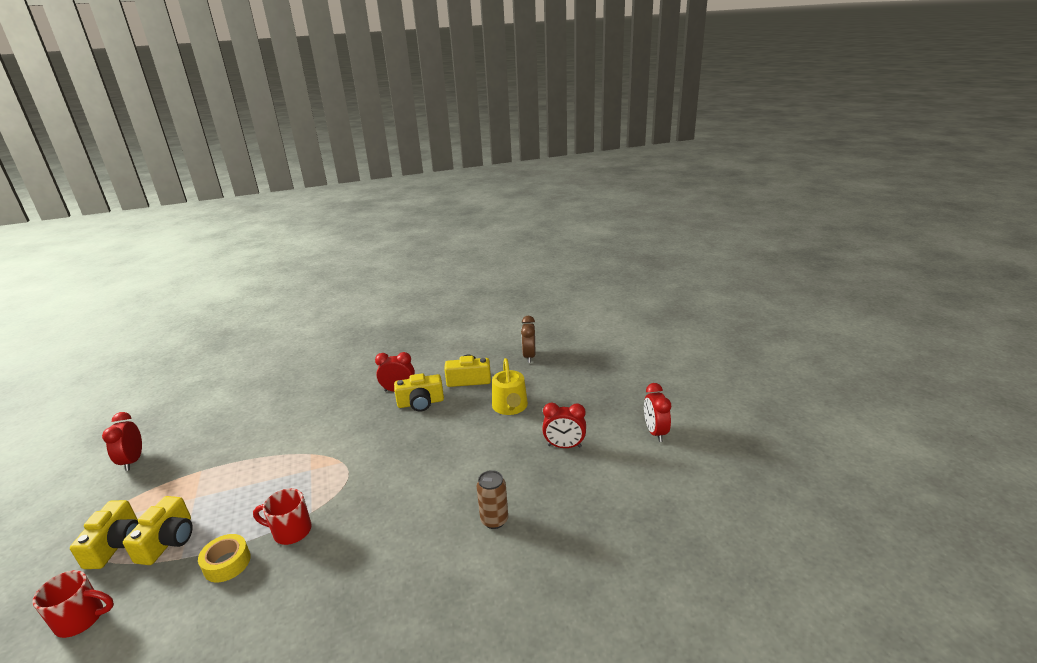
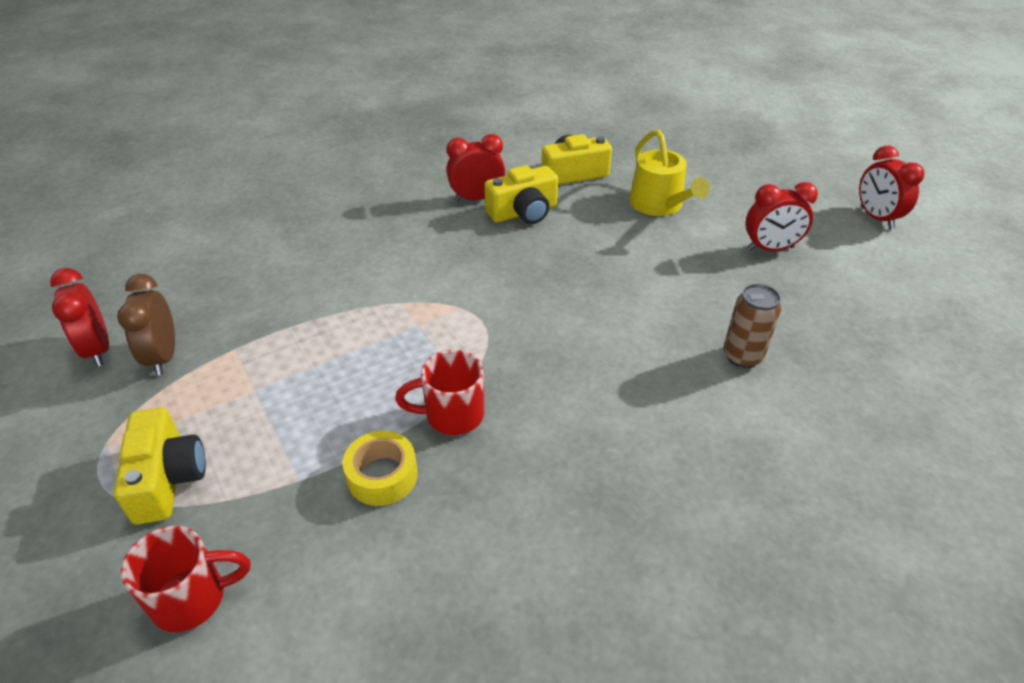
camera: 15 degrees left, 15 degrees up
(168, 541) = (257, 459): yellow camera -> none
(529, 356) = (638, 134): brown clock -> brown clock (163, 357)

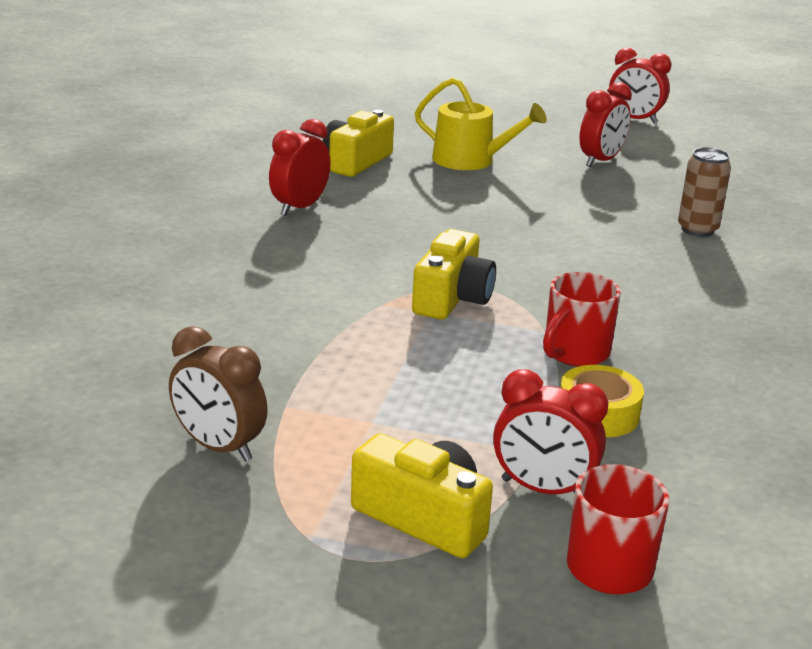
camera: 45 degrees left, 15 degrees down
(98, 349) = (123, 480): red clock -> red clock (543, 489)
(523, 212) = (365, 203): yellow camera -> yellow camera (452, 298)

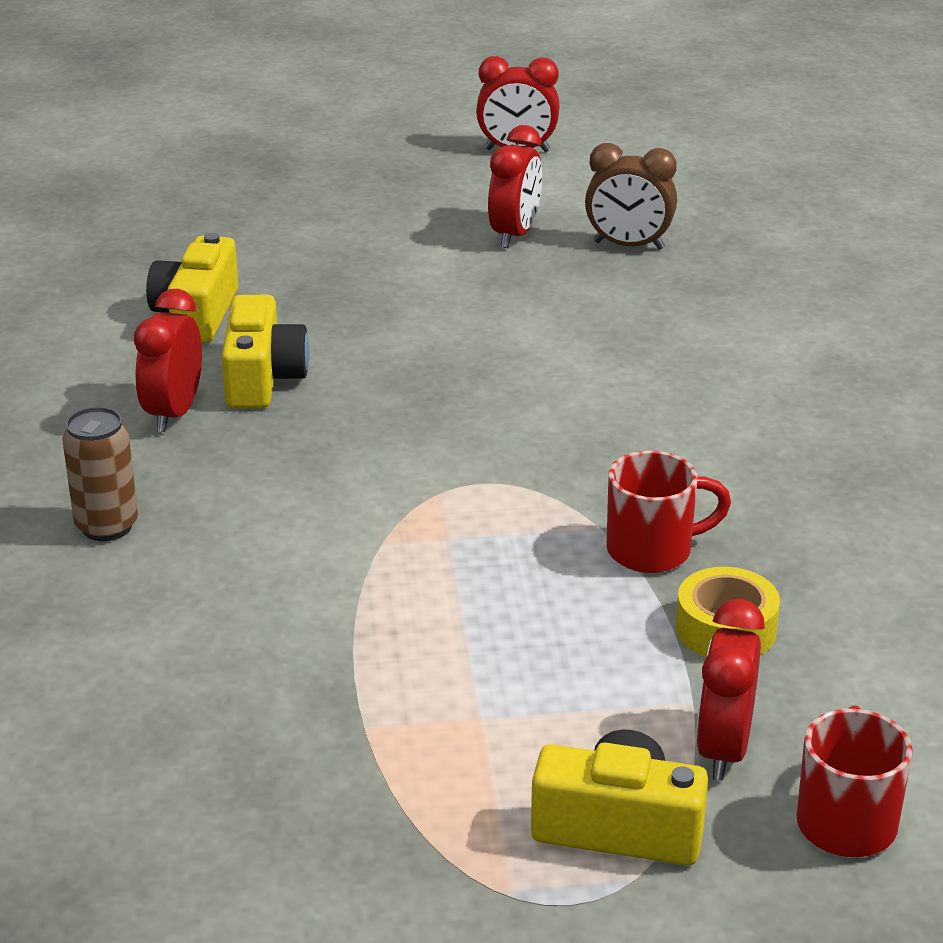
camera: 20 degrees left, 5 degrees up
(219, 447) = (325, 809): brown clock -> brown clock (628, 245)
(452, 298) = (462, 509): yellow camera -> yellow camera (262, 378)
(470, 160) = (348, 274): yellow watering can -> none
(543, 489) = (723, 749): red clock -> red clock turned 105 degrees clockwise
(575, 353) = (652, 550): red mug -> red mug turned 120 degrees counterclockwise
(697, 230) = (691, 321): brown can -> brown can (107, 526)

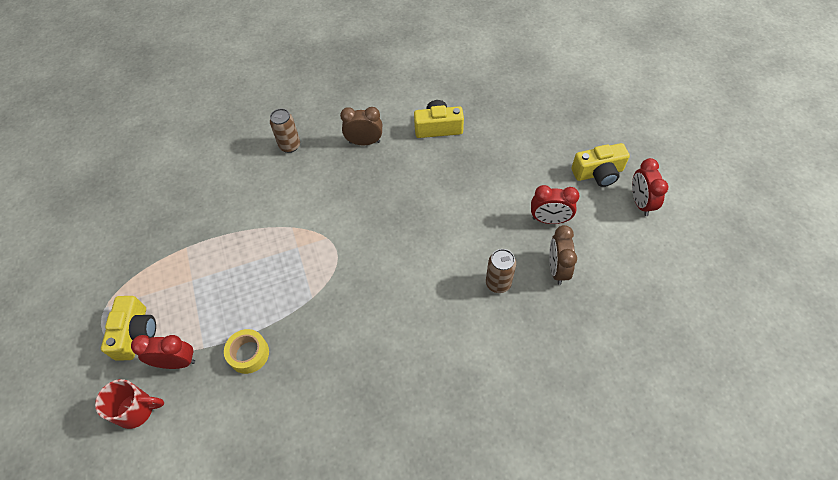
camera: 80 degrees right, 25 degrees up
(173, 413) = (364, 142): red clock -> brown clock
(262, 378) = (396, 161): yellow camera -> yellow camera (598, 173)
(640, 305) = (498, 283): none -> brown can
(652, 550) = (298, 319): red mug -> none

